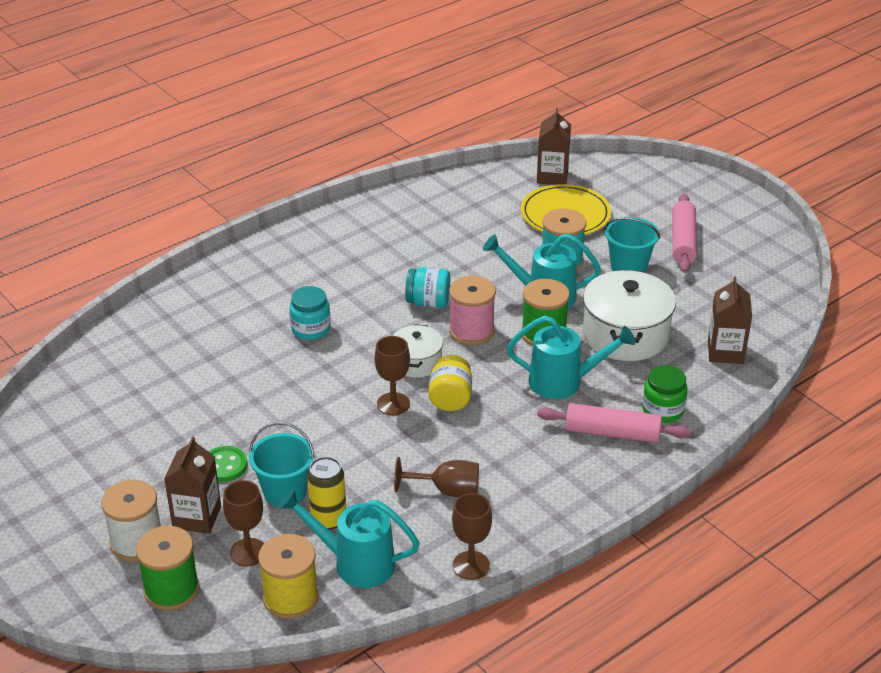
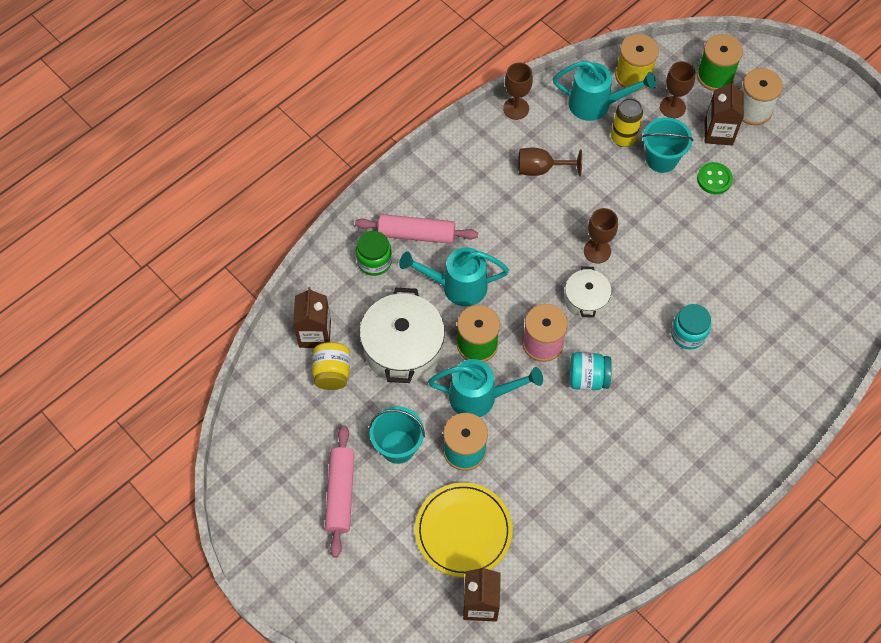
camera: 175 degrees right, 25 degrees up
(450, 398) = (551, 260): yellow jar -> yellow jar (332, 373)

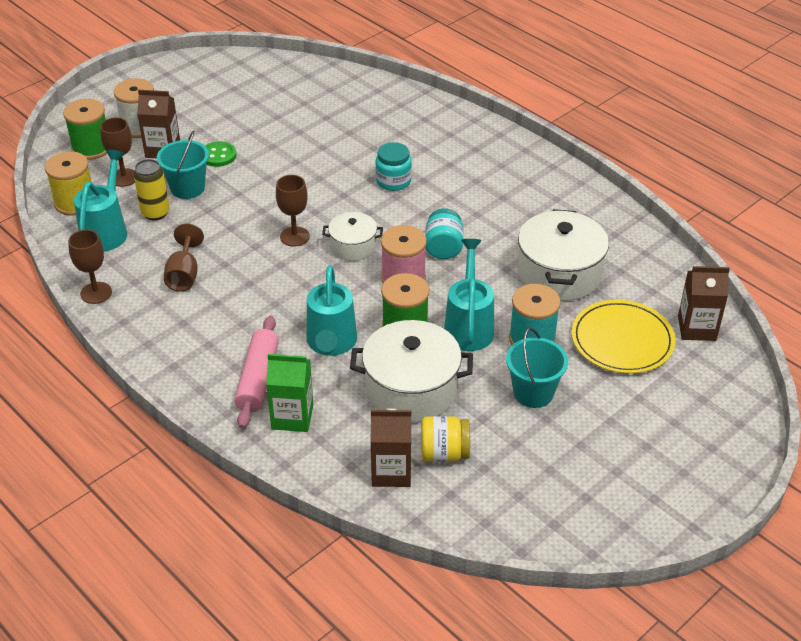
camera: 90 degrees left, 20 degrees down
(340, 493) = (596, 441): pink rolling pin -> none
(374, 261) = (292, 417): green jar -> green carton
(554, 482) = (559, 274): none -> white pot

